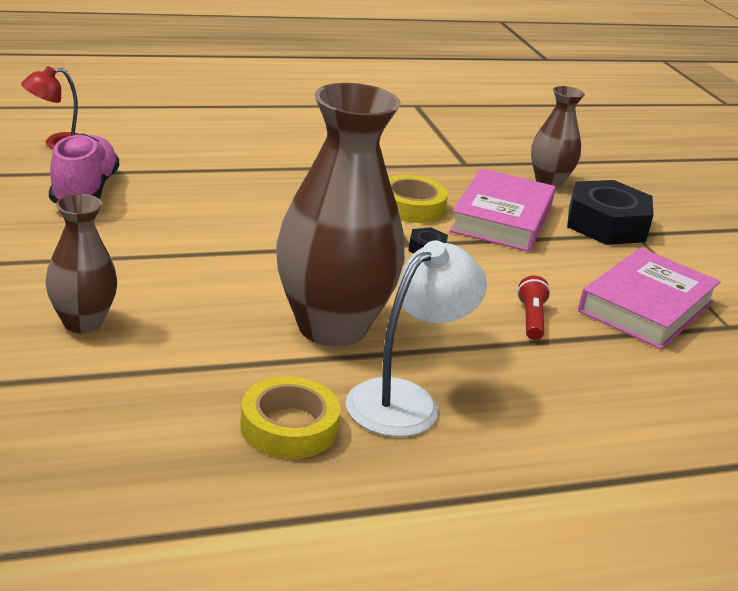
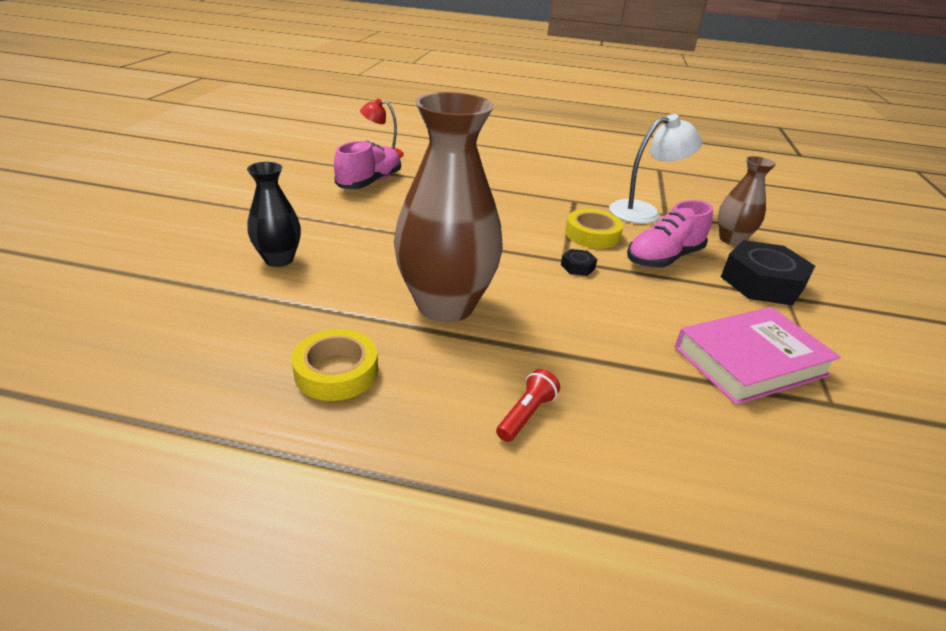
camera: 30 degrees right, 5 degrees up
(83, 322) = (279, 259): brown vase -> black vase
(406, 400) = (449, 379): white lamp -> white lamp (644, 211)
(501, 218) = (664, 258): pink book -> pink shoe
(531, 319) = (623, 342): red flashlight -> red flashlight (526, 414)

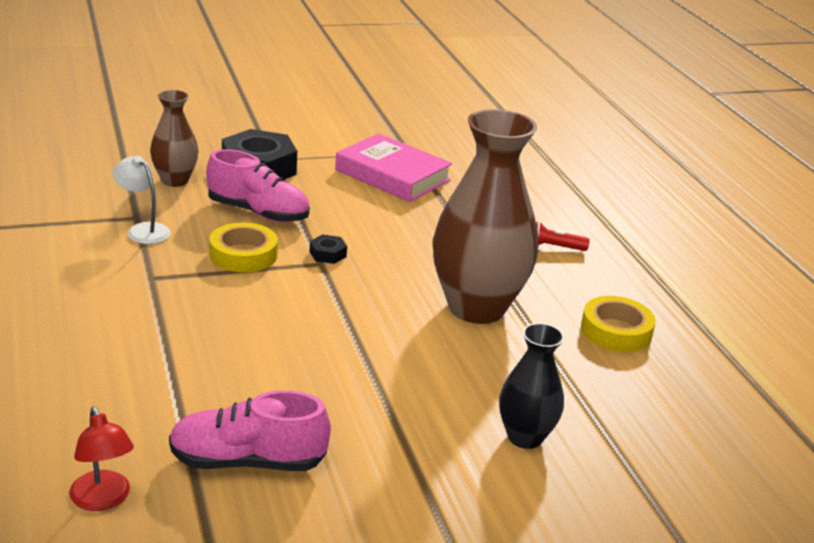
camera: 120 degrees left, 5 degrees down
(644, 211) = (143, 230): white lamp -> white lamp, size x0.64

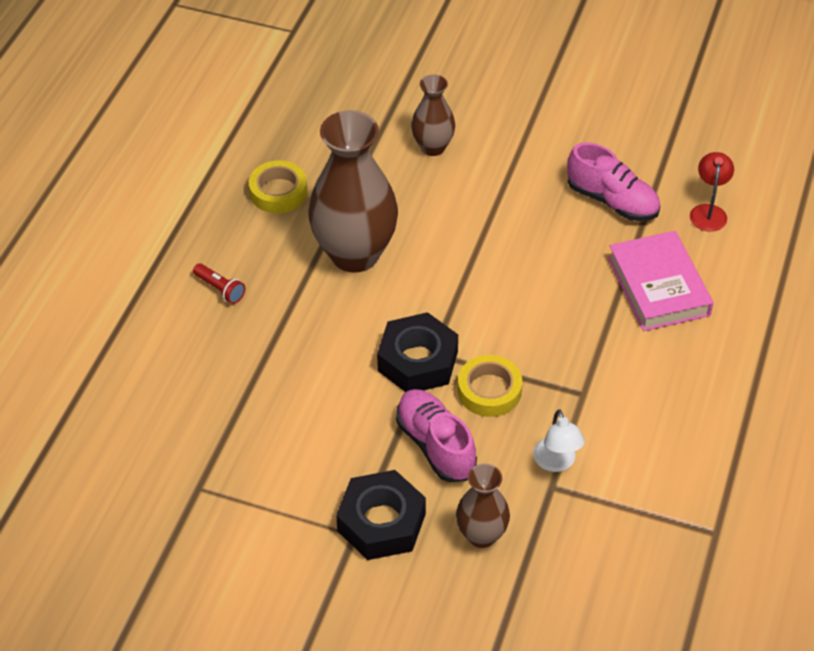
camera: 140 degrees left, 20 degrees up
(327, 254) = (418, 361): black nut -> black nut, size x2.33
(392, 175) = (256, 451): pink book -> pink book (658, 286)
(525, 437) = (433, 147): black vase -> brown vase

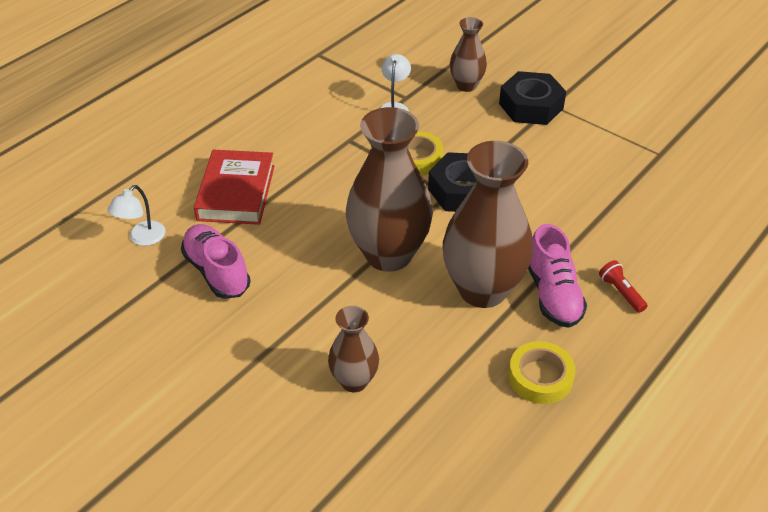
camera: 160 degrees left, 5 degrees down
(435, 445) = (474, 137): pink shoe -> pink shoe (552, 294)
(461, 263) = (388, 254): none -> brown vase
(658, 286) = (236, 192): pink book -> red book
(708, 211) = (142, 238): red lamp -> white lamp

